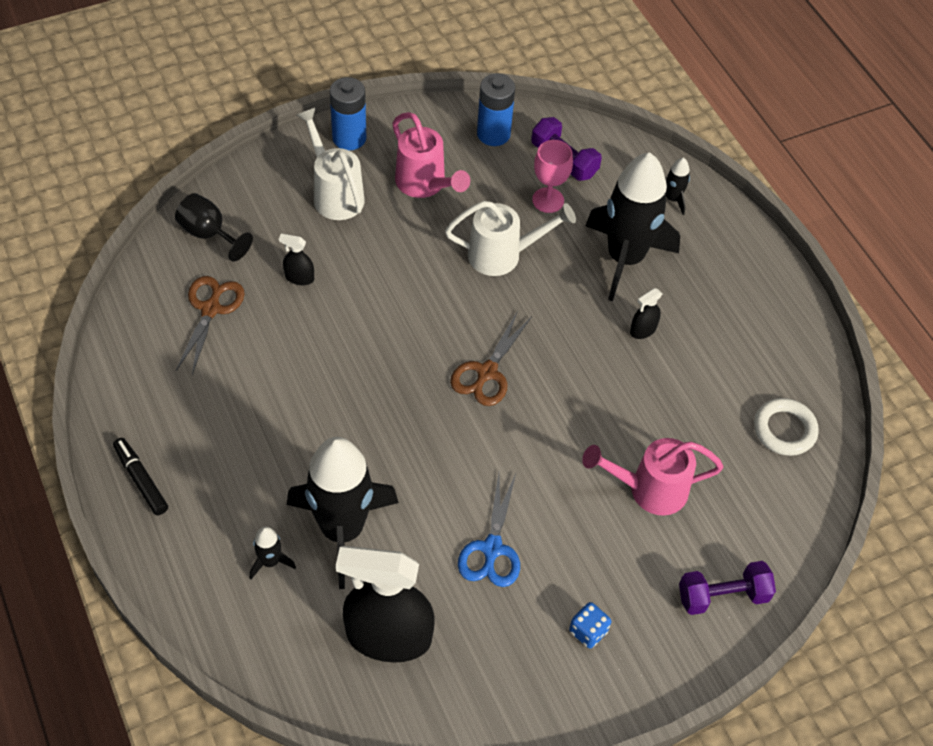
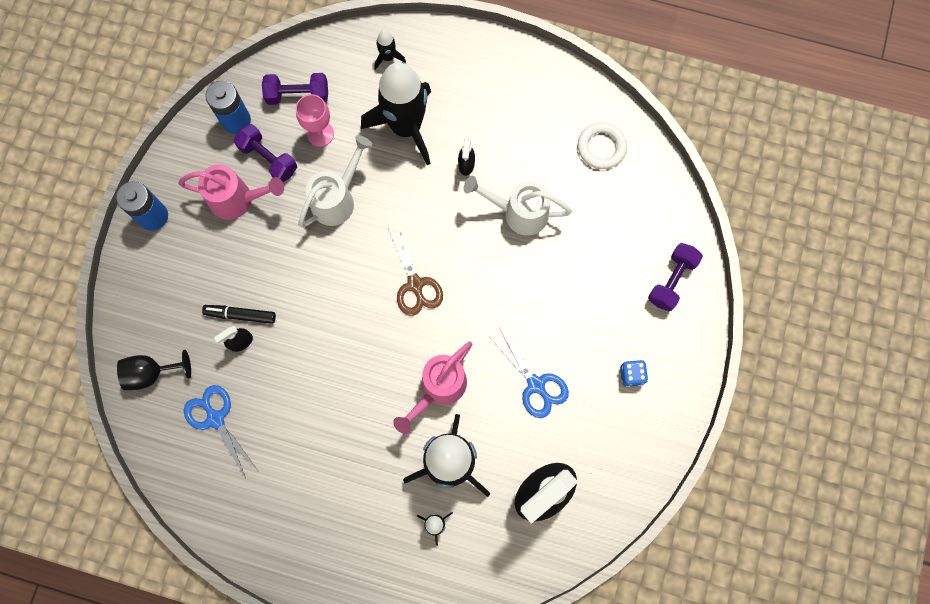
camera: 45 degrees left, 20 degrees up
(141, 480) = (310, 561): black marker -> black marker (240, 315)
(211, 309) = (215, 419): brown scissors -> blue scissors
(335, 194) = (192, 264): white watering can -> white watering can (519, 213)
(484, 180) = (268, 159): none -> purple dumbbell
(649, 489) = (574, 260): pink watering can -> pink watering can (439, 388)

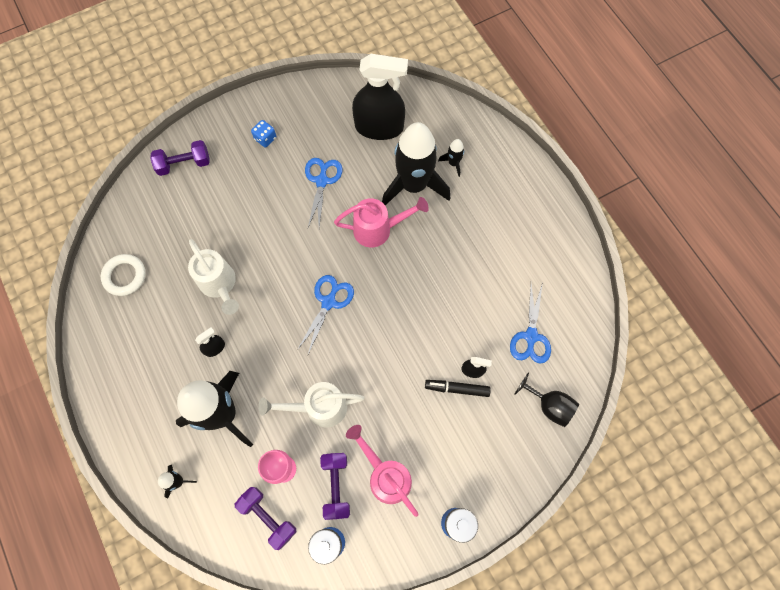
camera: 135 degrees left, 5 degrees down
(240, 315) = (457, 389): black marker -> black marker turned 135 degrees clockwise
(415, 284) = (328, 302): brown scissors -> blue scissors

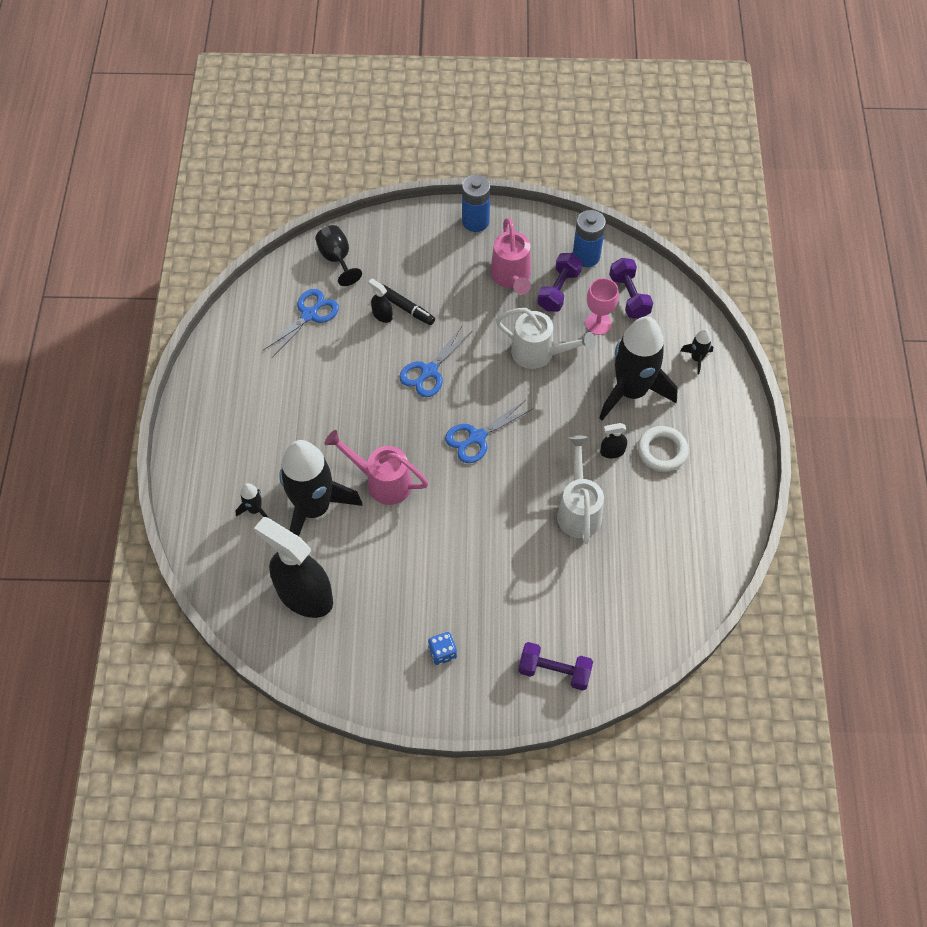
camera: 150 degrees left, 10 degrees down
(125, 276) = (676, 571): white ring -> white ring (662, 451)
(322, 181) = (408, 565): blue scissors -> blue scissors (429, 371)

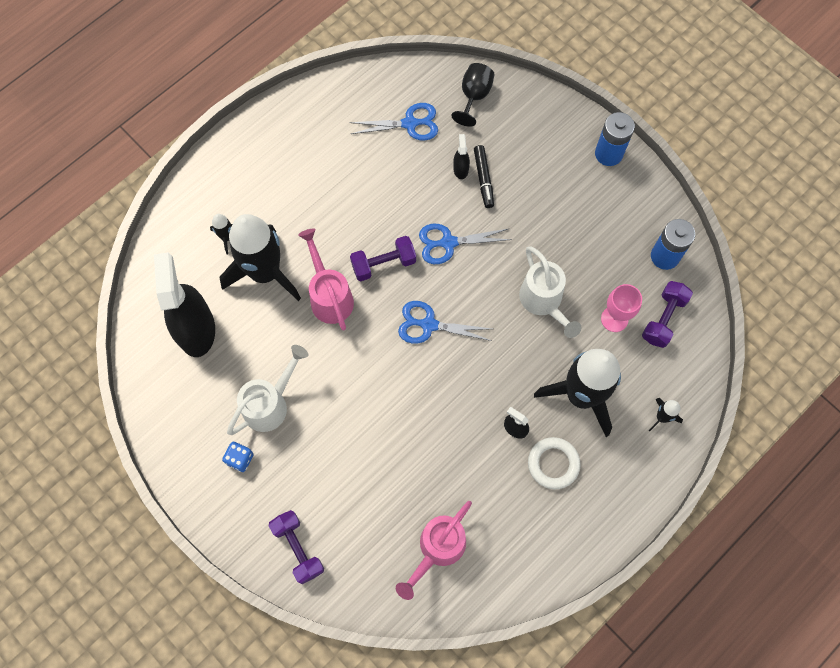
camera: 45 degrees right, 10 degrees up
(511, 277) = (588, 223): pink watering can -> pink watering can (438, 549)
(558, 290) = (613, 265): purple dumbbell -> purple dumbbell (383, 264)
(578, 510) = (442, 449): white watering can -> white watering can (270, 404)

